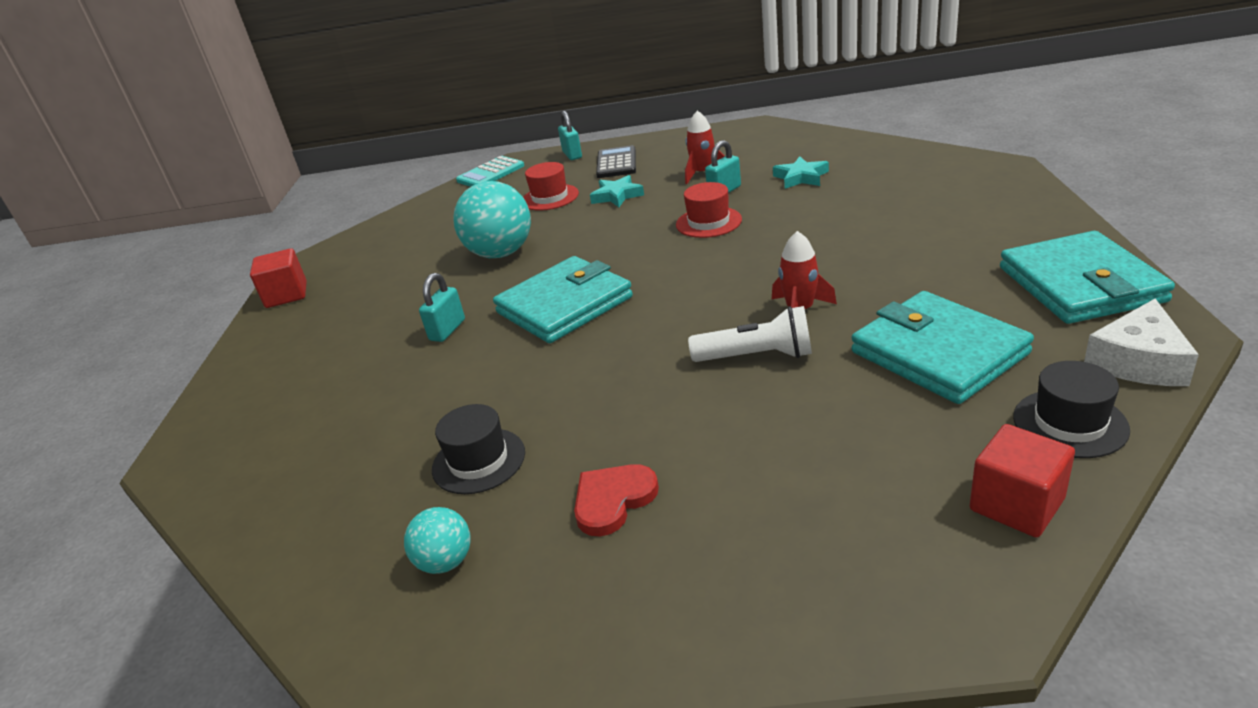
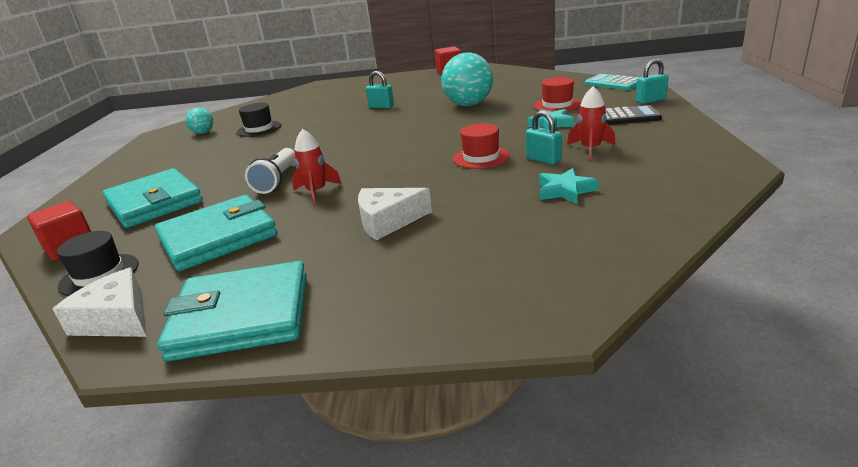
camera: 90 degrees right, 5 degrees down
(564, 305) = (385, 128): turquoise wallet -> turquoise wallet (155, 202)
(613, 500) = (200, 156): red heart -> none
(874, 248) = (388, 221): none -> white cheese

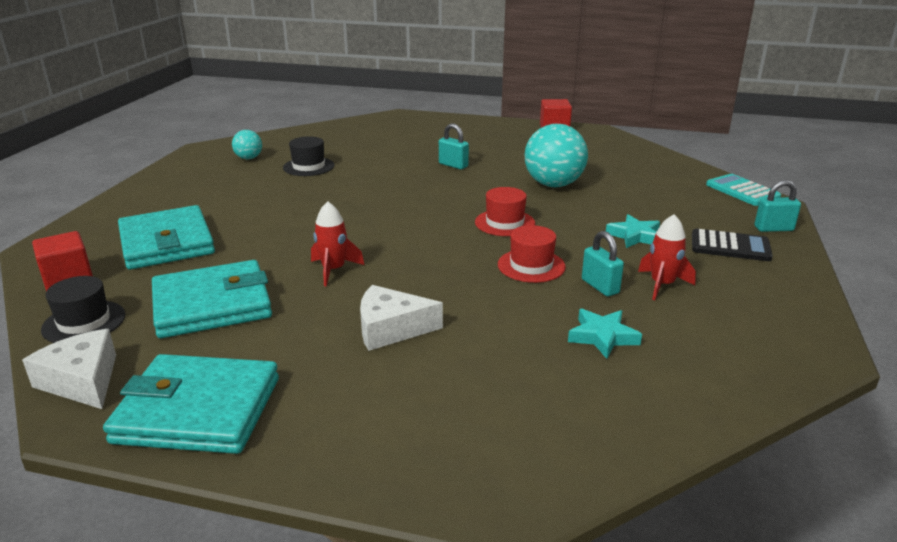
camera: 10 degrees right, 0 degrees up
(277, 180) = (299, 244): white flashlight -> none
(557, 105) = (656, 209): red hat -> red hat (504, 223)

